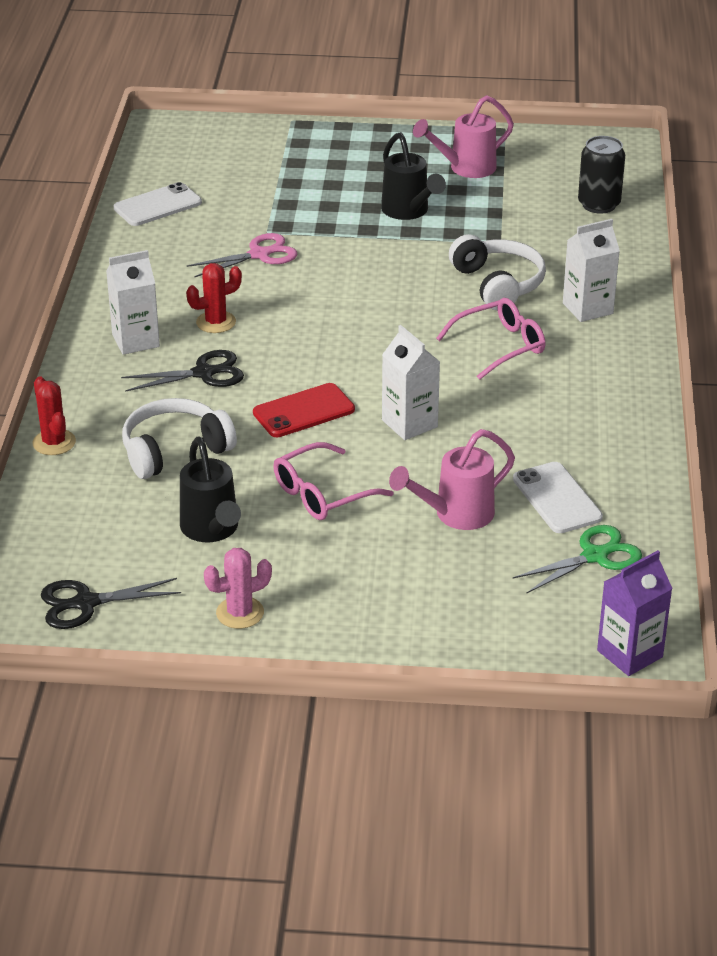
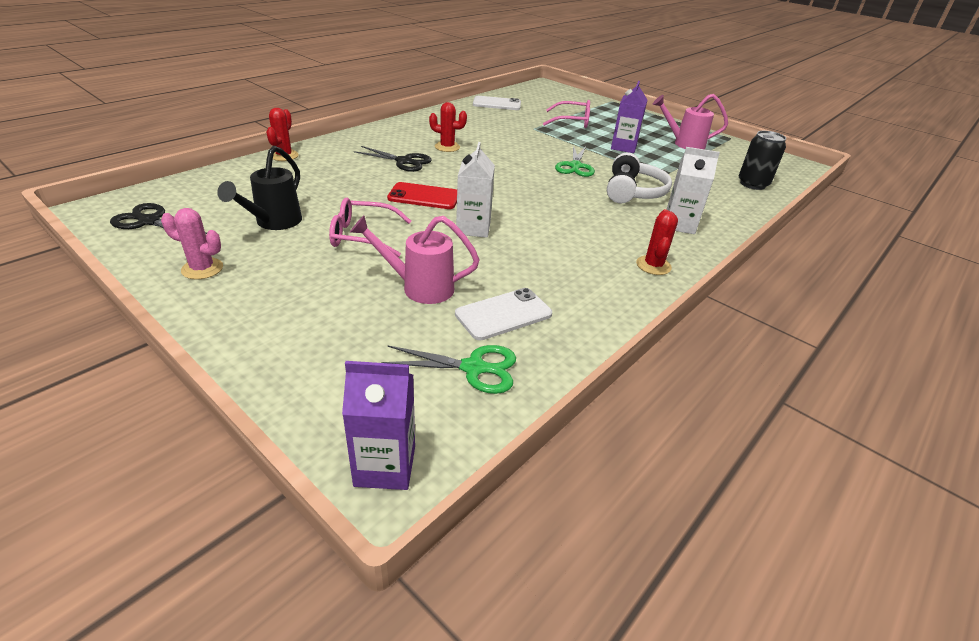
camera: 35 degrees right, 0 degrees up
(135, 340) = (397, 138): white carton -> none
(174, 450) = (328, 182): white headphones -> none
(259, 255) = (514, 134): pink scissors -> none
(395, 275) = (575, 166): none -> green scissors
(408, 212) = (623, 147): black watering can -> purple carton
(500, 346) = (591, 218): pink glasses -> pink glasses (572, 121)
(557, 498) = (503, 314): white phone -> white phone turned 45 degrees clockwise
(616, 375) = (653, 265): none -> red cactus

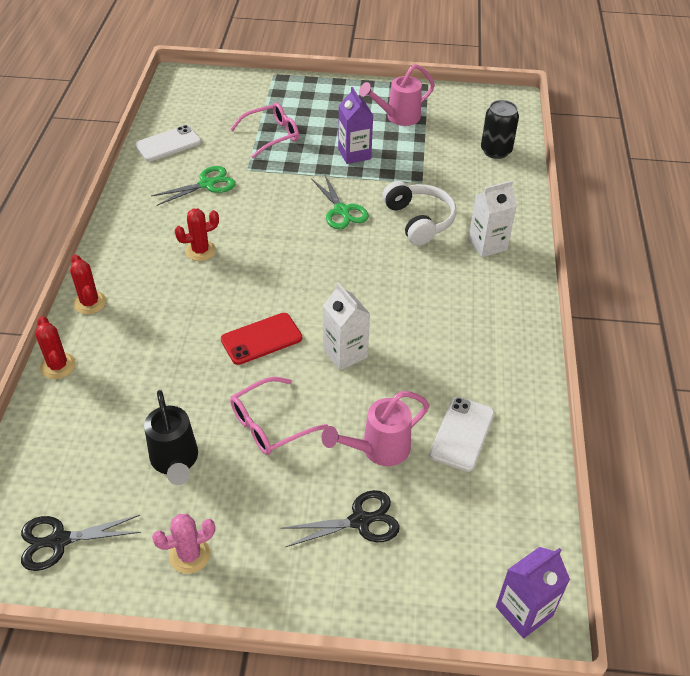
camera: 35 degrees left, 10 degrees up
(404, 161) = (186, 299): black scissors -> black scissors (360, 521)
(473, 368) = (493, 498): green scissors -> green scissors (207, 184)
(653, 265) = (510, 308): red cactus -> red cactus (90, 303)

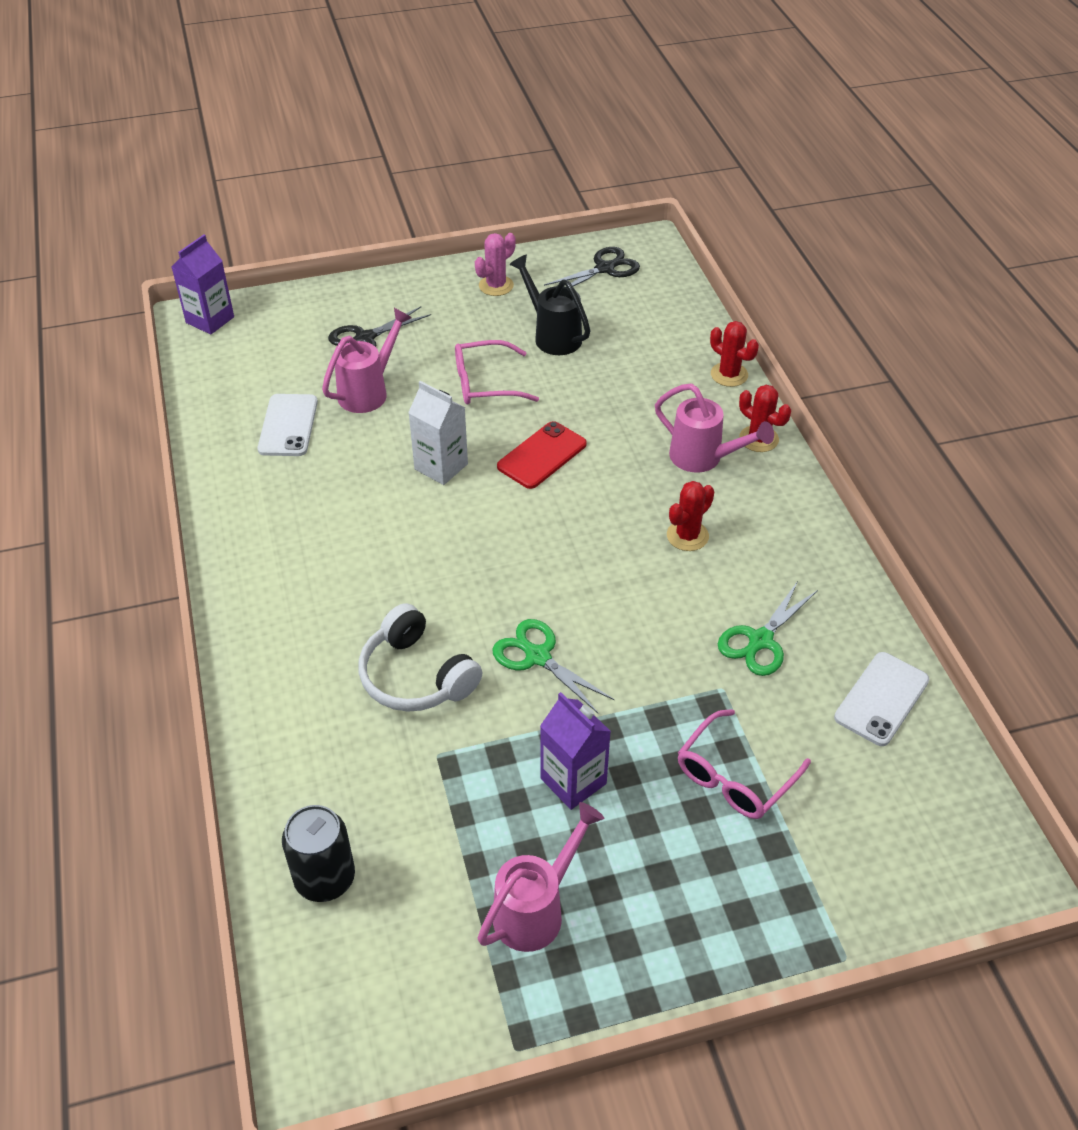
camera: 160 degrees right, 0 degrees up
(143, 300) = (704, 458): none -> pink watering can
(269, 424) = (485, 383): pink glasses -> pink glasses turned 135 degrees counterclockwise
(487, 244) = (303, 664): white carton -> none

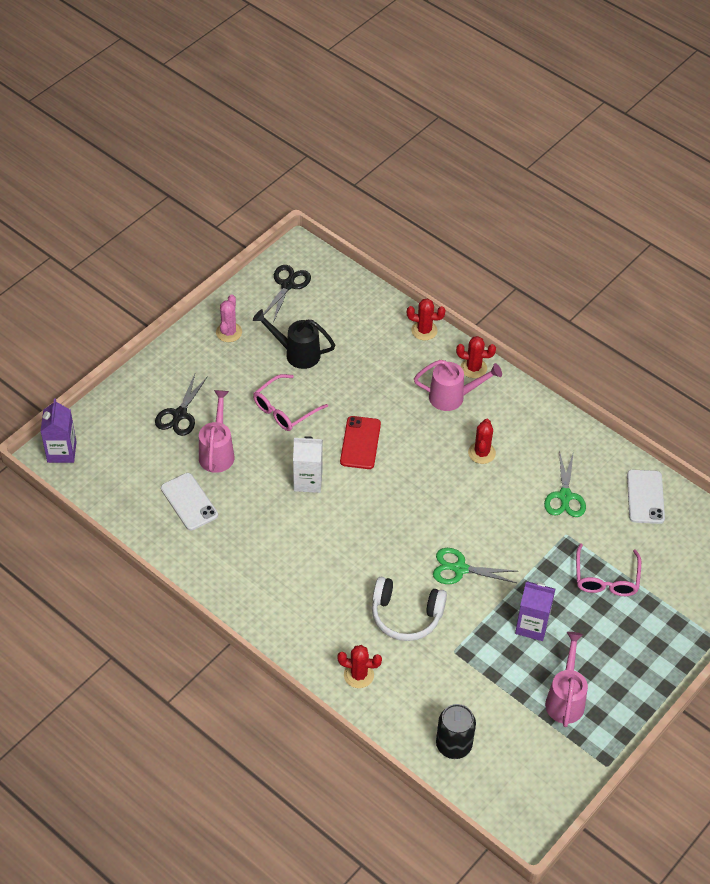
camera: 35 degrees left, 5 degrees up
(289, 715) = (358, 675): none -> red cactus

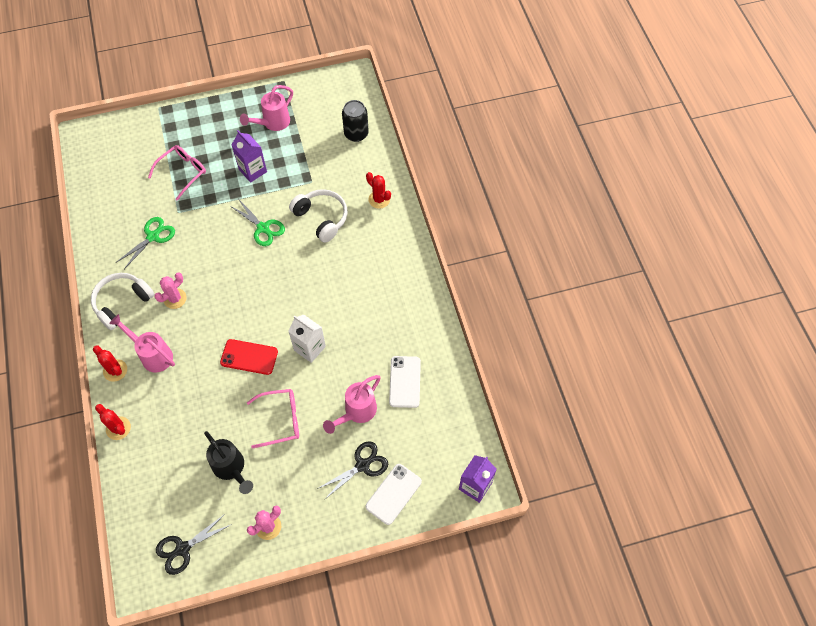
camera: 145 degrees left, 10 degrees up
(360, 443) = (249, 357): red phone -> red phone turned 60 degrees clockwise
(481, 453) = (175, 298): red cactus -> pink cactus
(527, 422) = (122, 303): none -> white headphones
(645, 497) = (105, 207): white phone -> white phone (393, 494)

